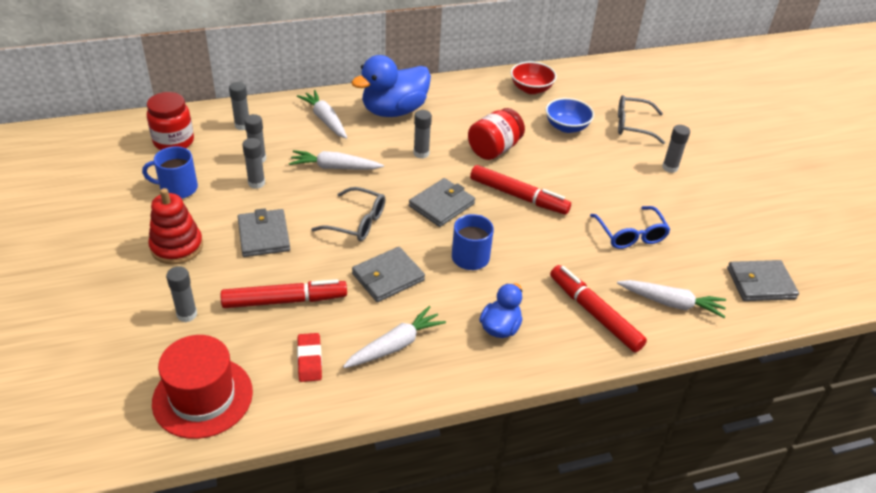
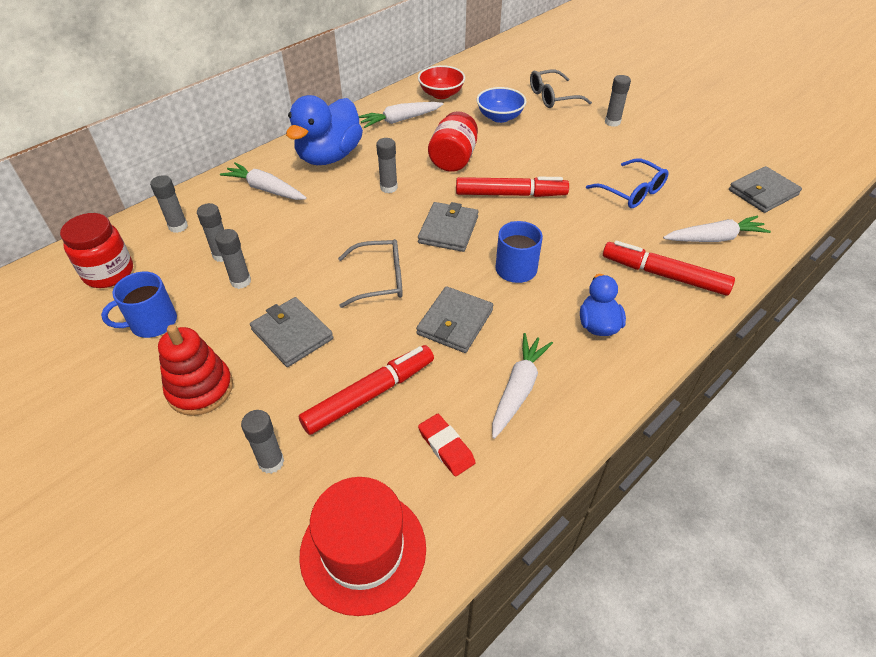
camera: 25 degrees left, 5 degrees up
(334, 167) = (313, 233): white carrot -> white carrot (400, 120)

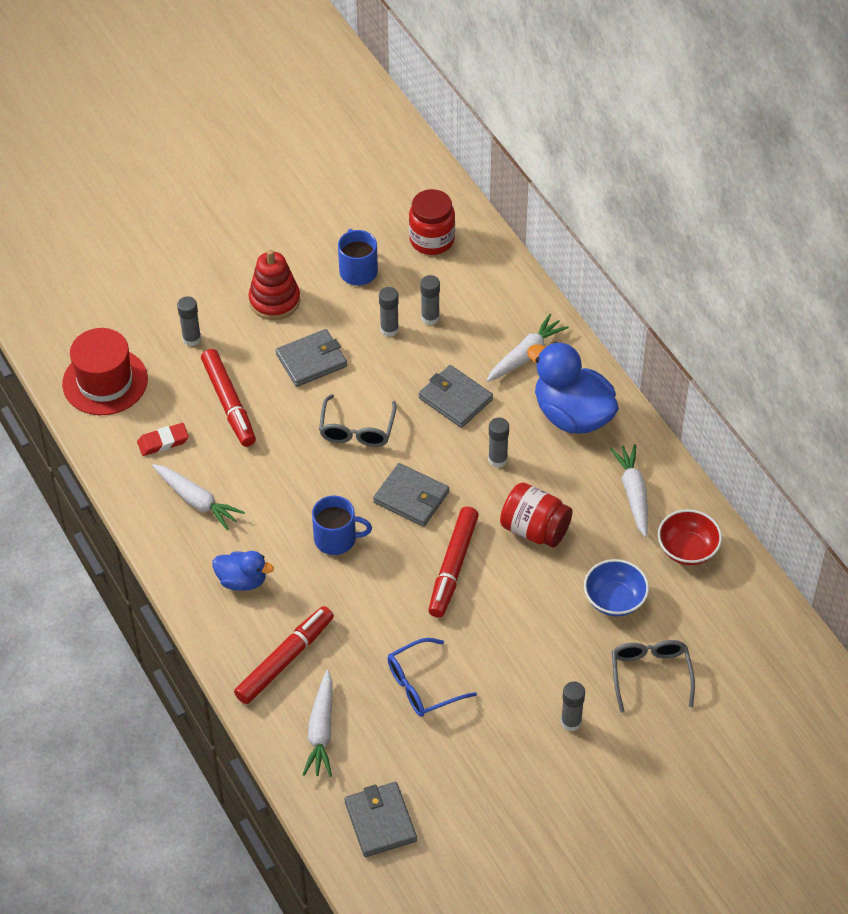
camera: 105 degrees right, 5 degrees up
(178, 226) = (484, 286): grey glue stick -> none
(455, 322) = (284, 475): grey wallet -> grey wallet (455, 399)

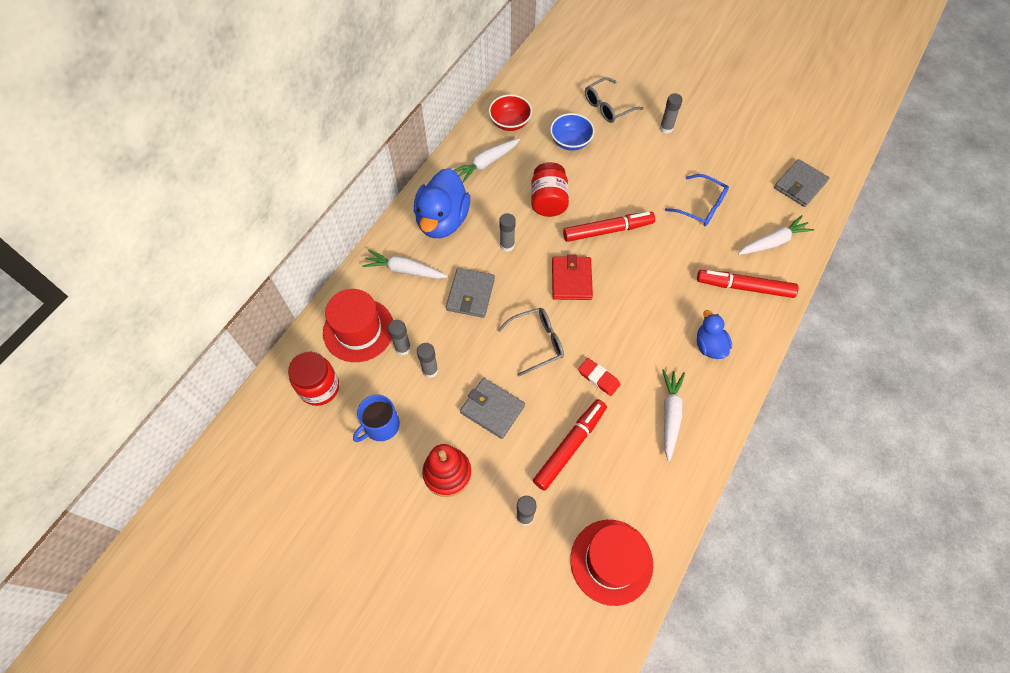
camera: 120 degrees left, 10 degrees up
(163, 442) = (637, 473): red eraser -> red eraser (598, 378)
(336, 539) = (635, 307): blue mug -> none
(411, 497) = (571, 280): grey wallet -> red wallet
(476, 291) = (358, 330): none -> red hat

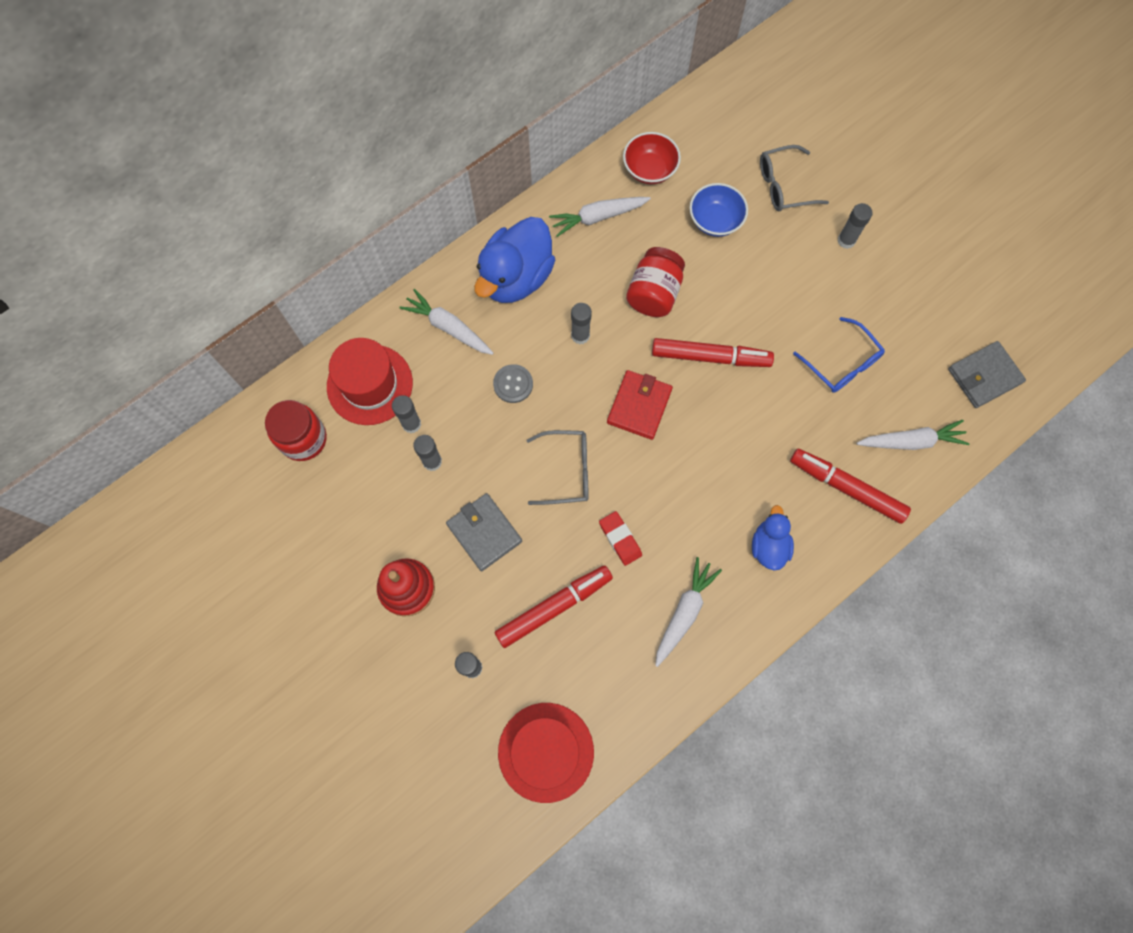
camera: 20 degrees right, 10 degrees up
(381, 425) = (354, 507): blue mug -> none
(470, 294) = (513, 384): grey wallet -> grey button

